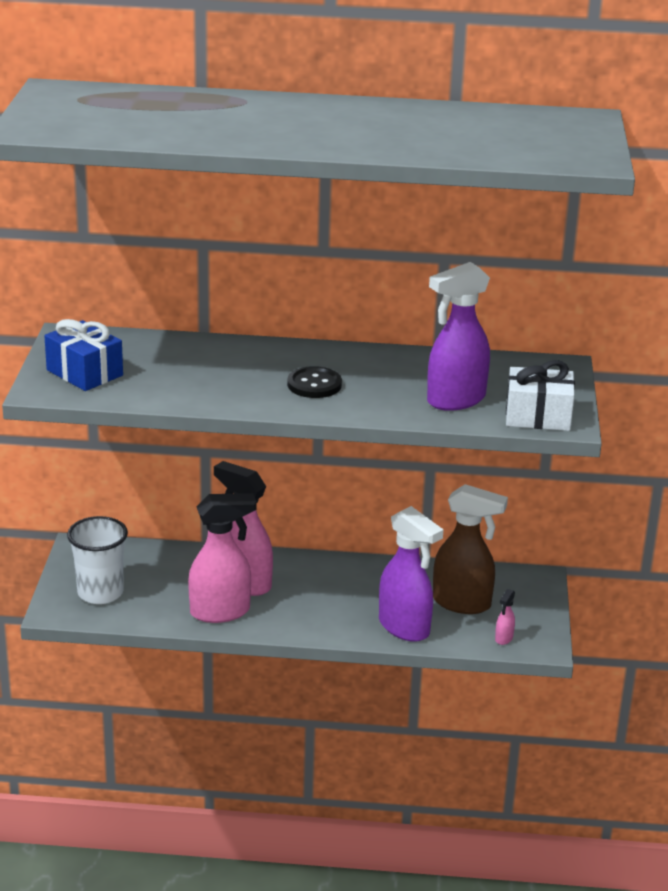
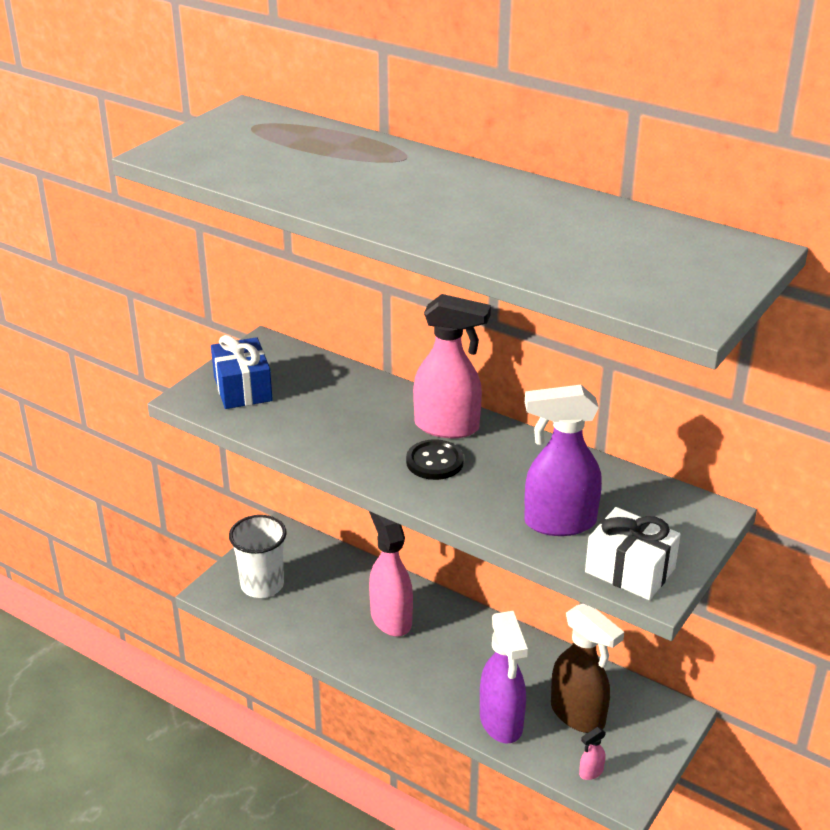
camera: 30 degrees right, 5 degrees up
(221, 612) = (347, 642): pink spray bottle -> pink spray bottle (448, 427)

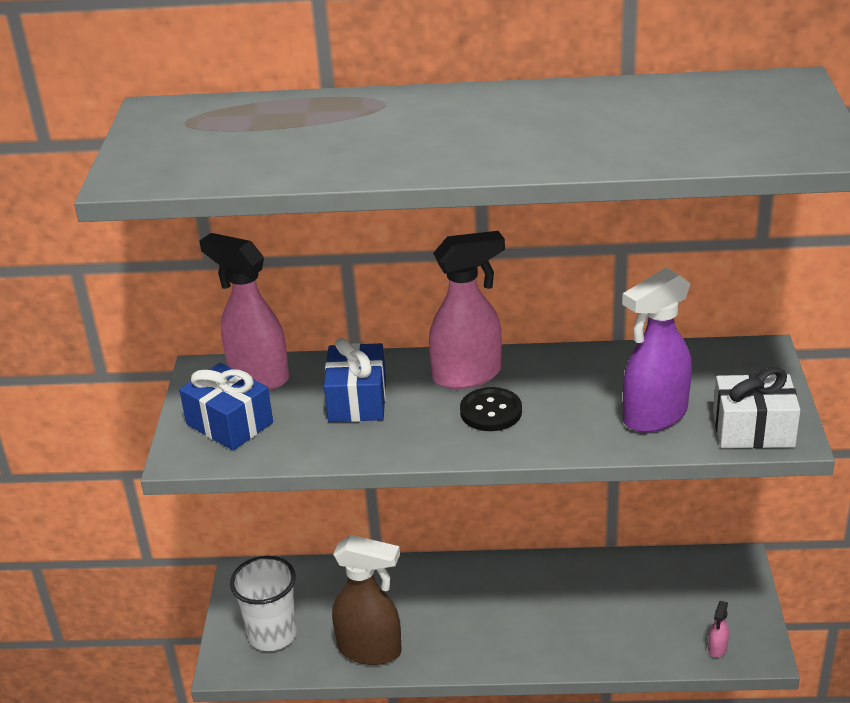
camera: 30 degrees left, 0 degrees up
(347, 410) = (357, 400): none -> blue gift
(391, 618) = (425, 603): pink spray bottle -> pink spray bottle (258, 375)
(501, 722) = (607, 646): purple spray bottle -> none
(578, 715) = (663, 605): brown spray bottle -> brown spray bottle (370, 650)

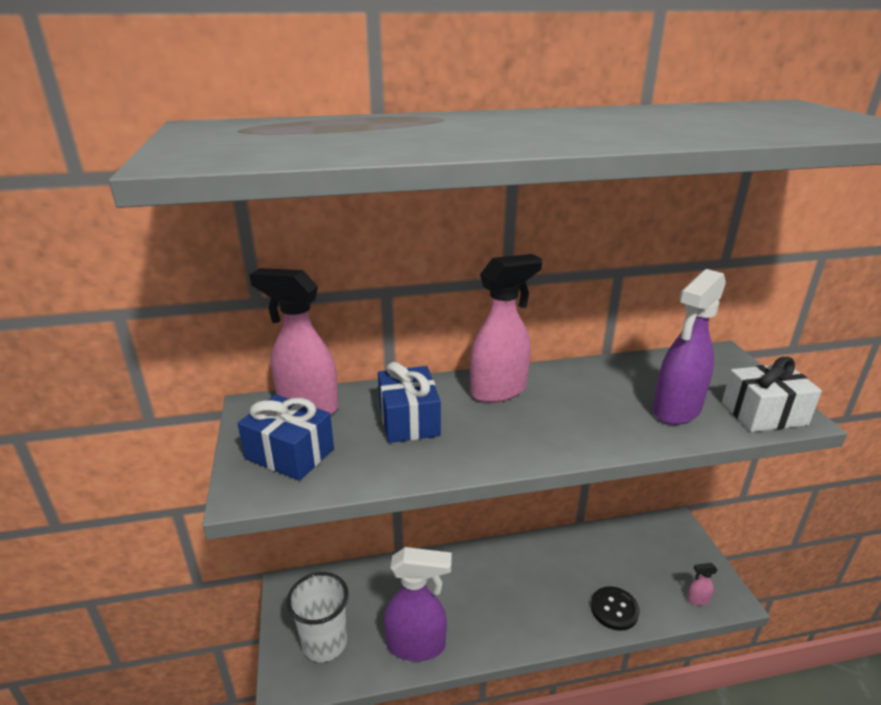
camera: 15 degrees left, 5 degrees down
(370, 650) = (417, 645): brown spray bottle -> purple spray bottle
(491, 411) = (535, 419): black button -> black button (614, 609)
(717, 648) = (697, 600): pink spray bottle -> pink spray bottle turned 75 degrees clockwise

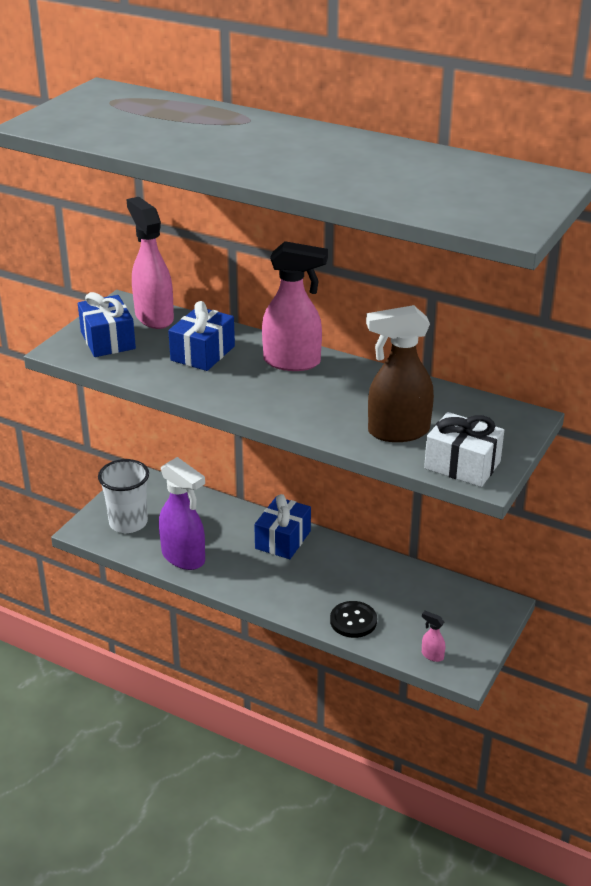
camera: 40 degrees right, 5 degrees up
(477, 568) = (283, 540): none -> blue gift
(676, 410) = (397, 432): purple spray bottle -> brown spray bottle

